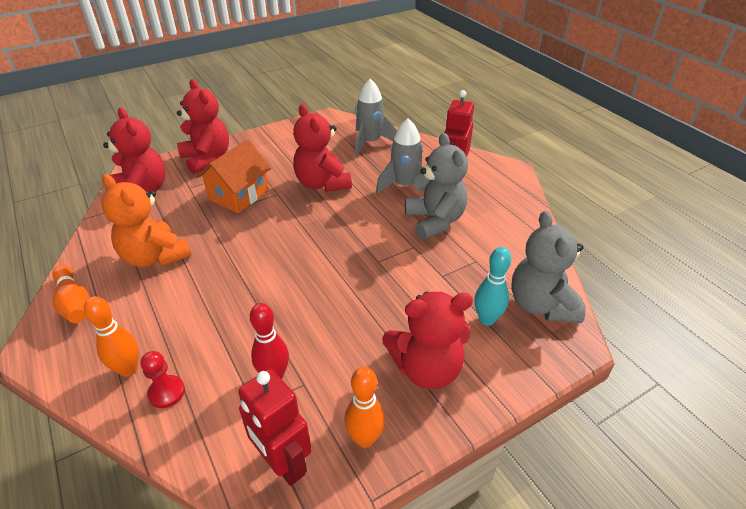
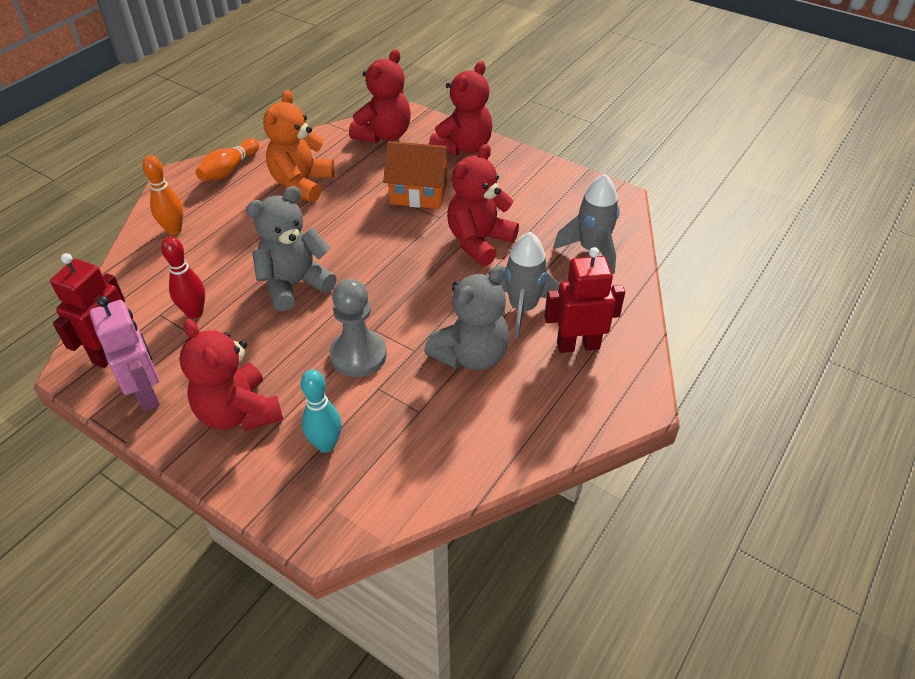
camera: 65 degrees right, 5 degrees up
(166, 392) = (158, 260): red pawn -> none
(365, 438) = (147, 393): orange bowling pin -> pink robot
(401, 277) = (358, 355): none -> grey pawn
(541, 305) = (372, 490): grey teddy bear -> grey teddy bear (295, 284)

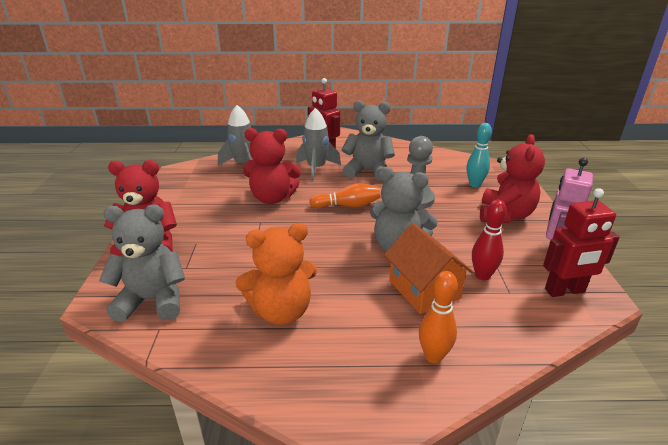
camera: 125 degrees left, 15 degrees down
(229, 170) = (306, 385): orange bowling pin -> orange bowling pin (347, 206)
(384, 135) = (153, 300): red teddy bear -> grey teddy bear
(419, 193) = (237, 241): orange house -> orange house (424, 289)

